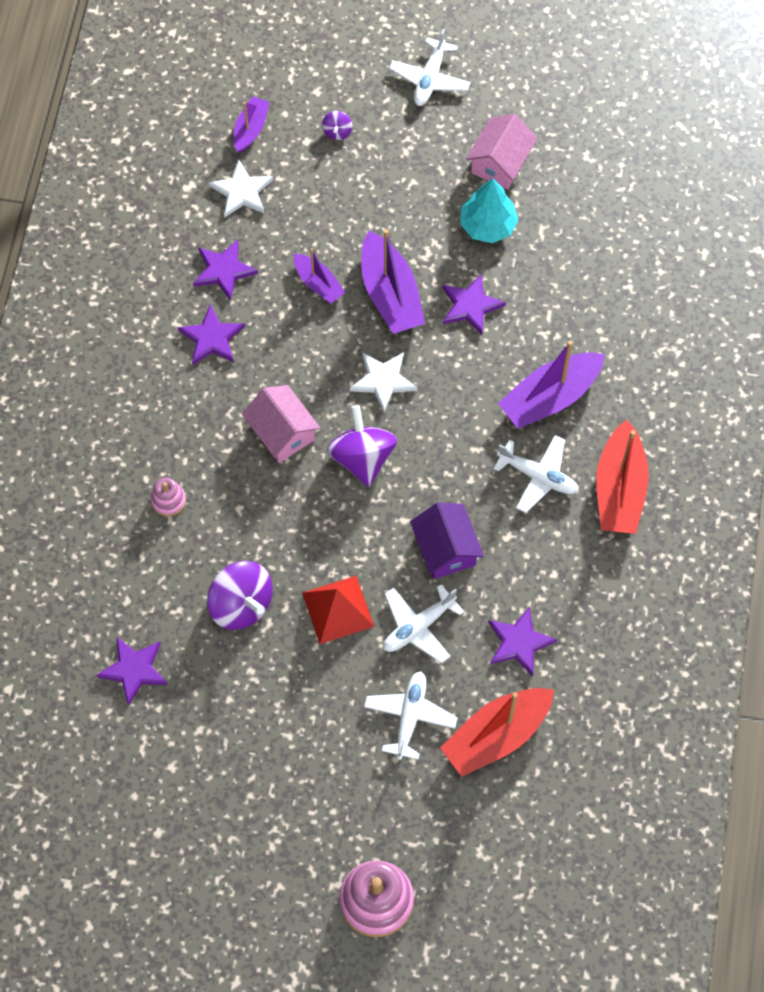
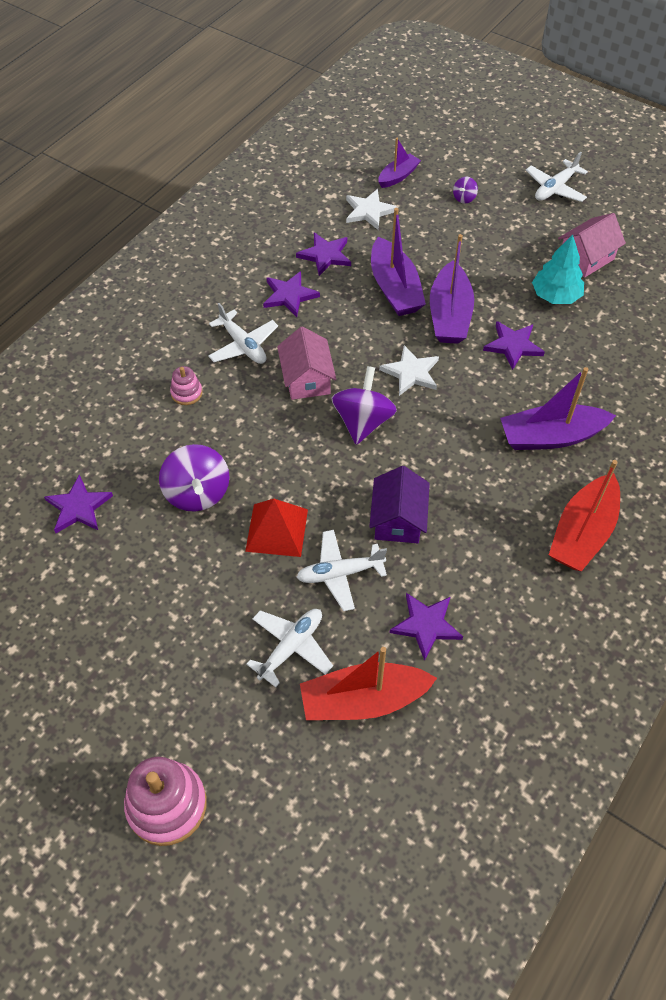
camera: 25 degrees right, 10 degrees down
(318, 284) = (394, 288): purple boat -> purple boat, size x1.74
(538, 476) = (510, 494): white plane -> white plane (243, 345)

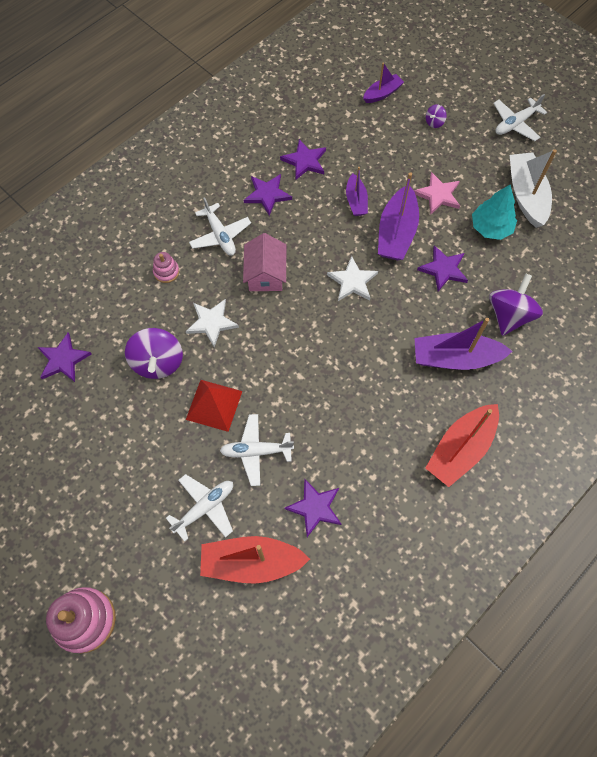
camera: 10 degrees right, 10 degrees up
(363, 421) = (303, 320): purple spinning top -> purple spinning top (509, 315)
(369, 211) = (350, 124): white star -> white star (211, 323)
(394, 288) = (356, 201): purple boat -> purple boat, size x0.58
(398, 519) = (312, 412): purple house -> none
(487, 270) = (438, 195): none -> pink star
(586, 258) = (526, 195): pink house -> white boat

